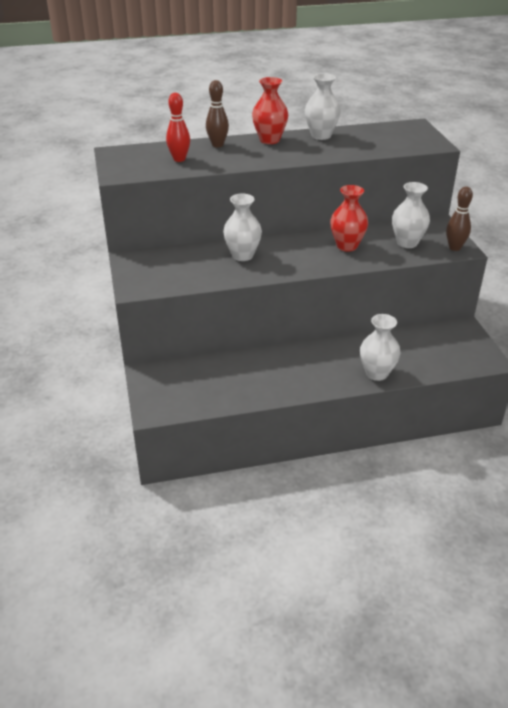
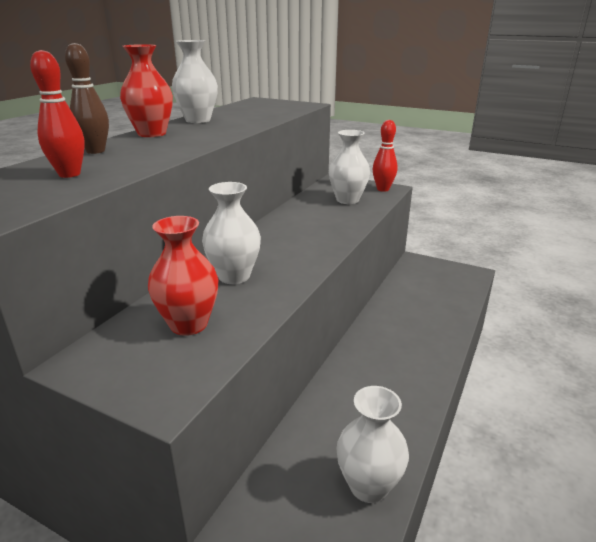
camera: 50 degrees left, 10 degrees down
(347, 246) = (311, 222): red vase -> red vase (189, 324)
(376, 373) = (439, 332): white vase -> white vase (368, 486)
(454, 247) = (383, 189): brown bowling pin -> red bowling pin

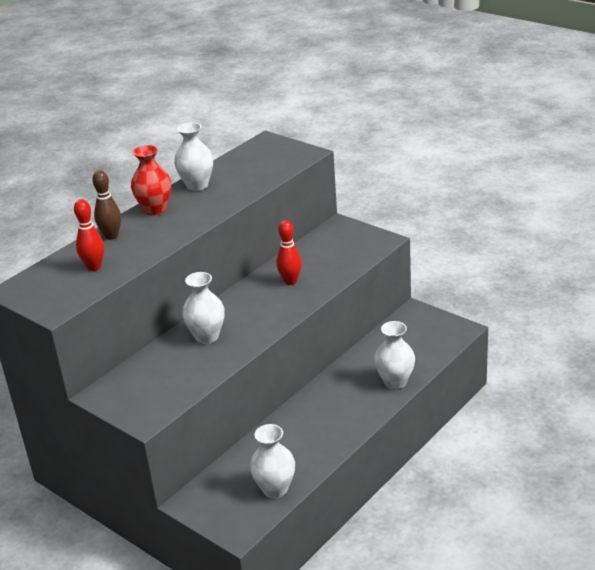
camera: 15 degrees right, 5 degrees up
(189, 324) = (167, 374): red vase -> none
(347, 200) = (334, 255): white vase -> white vase (395, 382)
(383, 189) = (377, 241): red bowling pin -> red bowling pin (290, 281)

